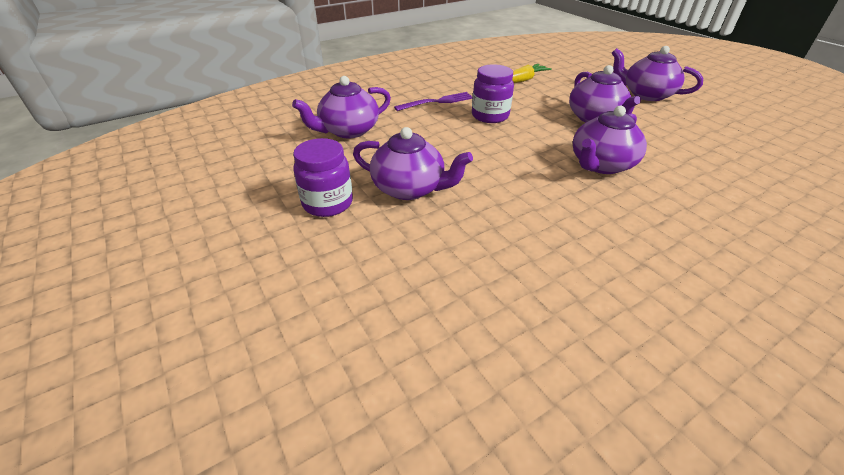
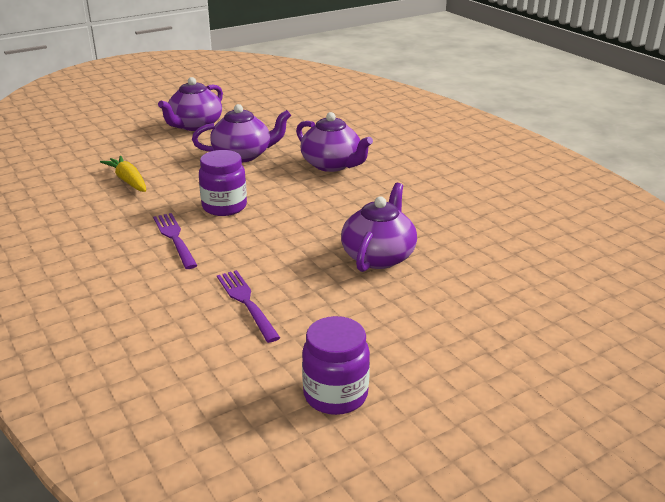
camera: 90 degrees left, 10 degrees down
(328, 203) = (411, 303): purple jar -> purple jar (335, 395)
(348, 131) = (246, 303): purple teapot -> purple fork

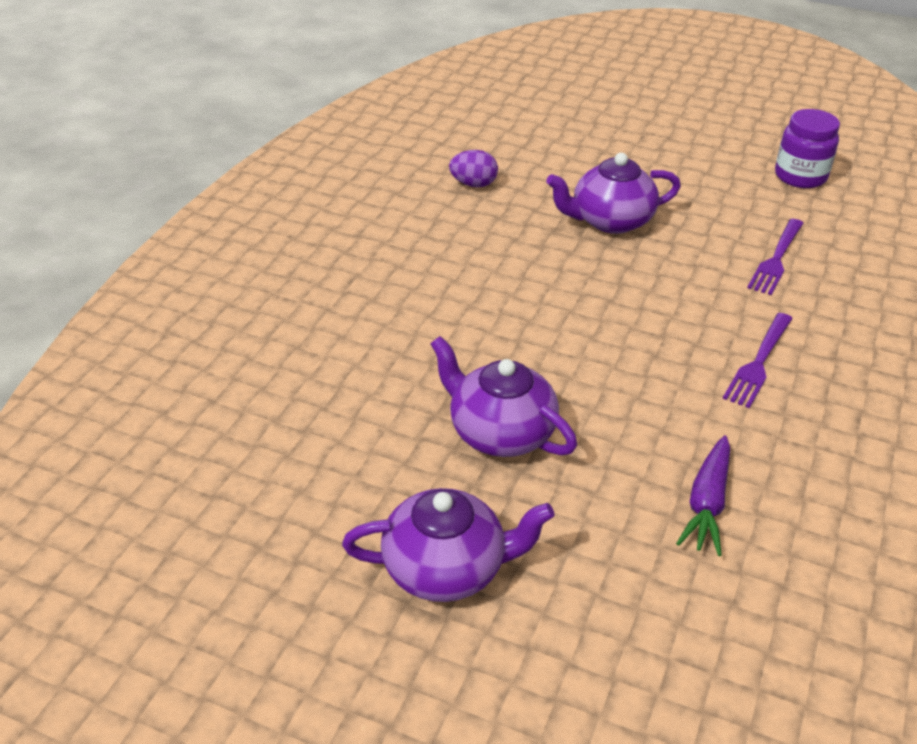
camera: 125 degrees left, 10 degrees up
(128, 181) = (707, 504): yellow carrot -> purple carrot
(224, 207) = (652, 365): purple jar -> none
(332, 165) = (443, 333): purple teapot -> none
(486, 224) = (473, 184): none -> purple egg

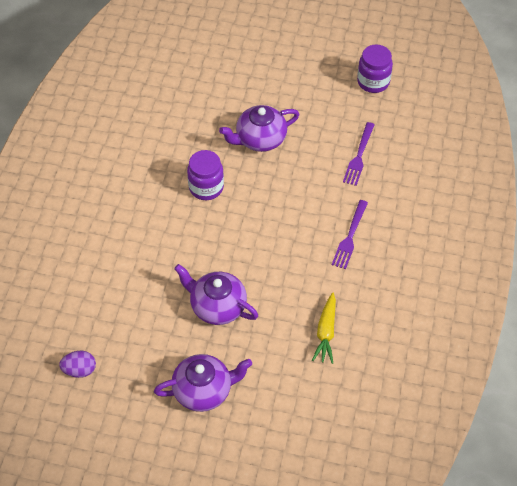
camera: 10 degrees left, 15 degrees up
(473, 184) = (172, 119): purple egg -> purple egg (79, 370)
(512, 268) = (206, 187): none -> purple jar
(707, 504) = (326, 332): purple carrot -> yellow carrot

